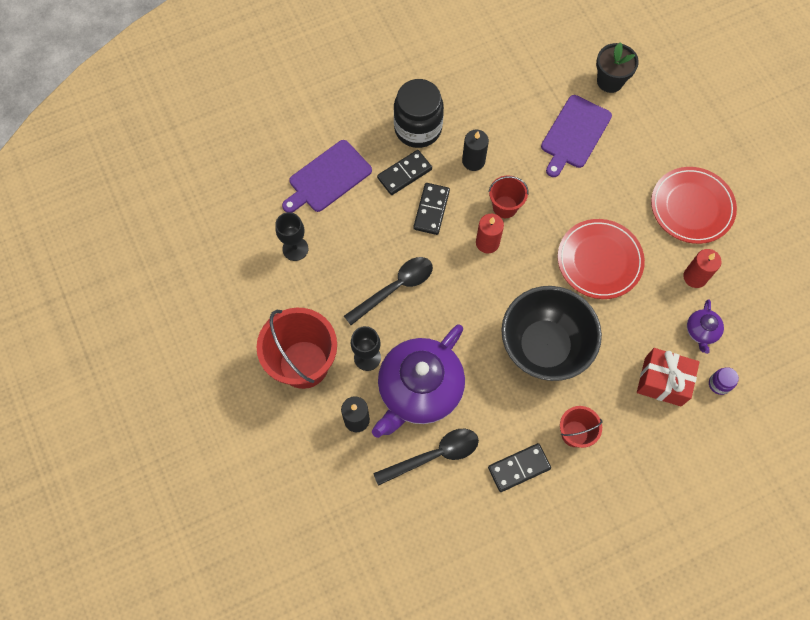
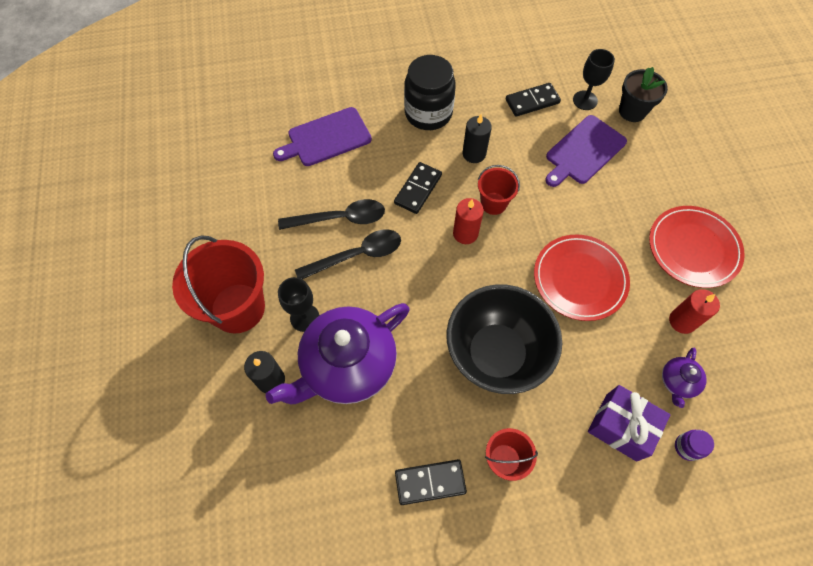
camera: 15 degrees right, 5 degrees down
(295, 249) = (271, 195): black goblet -> black goblet (585, 100)
(404, 173) = (402, 150): black domino -> black domino (532, 101)
(434, 455) = (340, 441): black spoon -> black spoon (340, 218)
(663, 381) = (621, 427): red gift -> purple gift

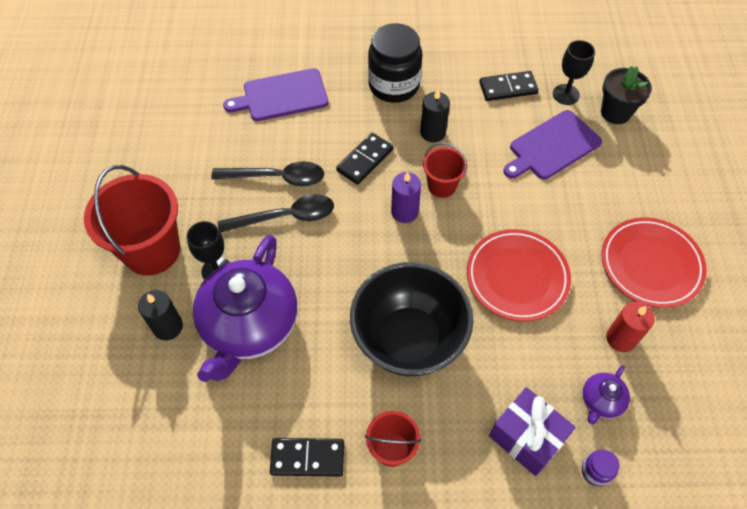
camera: 10 degrees right, 5 degrees down
(347, 365) = (249, 325): purple teapot -> purple teapot turned 45 degrees counterclockwise
(465, 233) = (404, 212): red candle -> purple candle

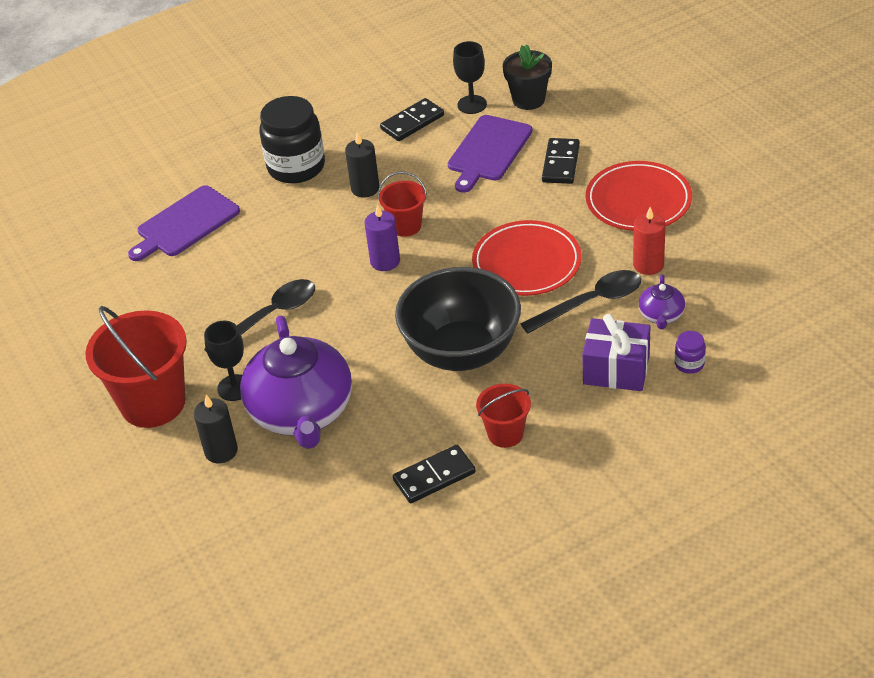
camera: 25 degrees left, 15 degrees down
(276, 178) = (235, 291): black spoon -> black spoon (590, 303)
(365, 160) = (314, 238): black domino -> black domino (560, 163)

